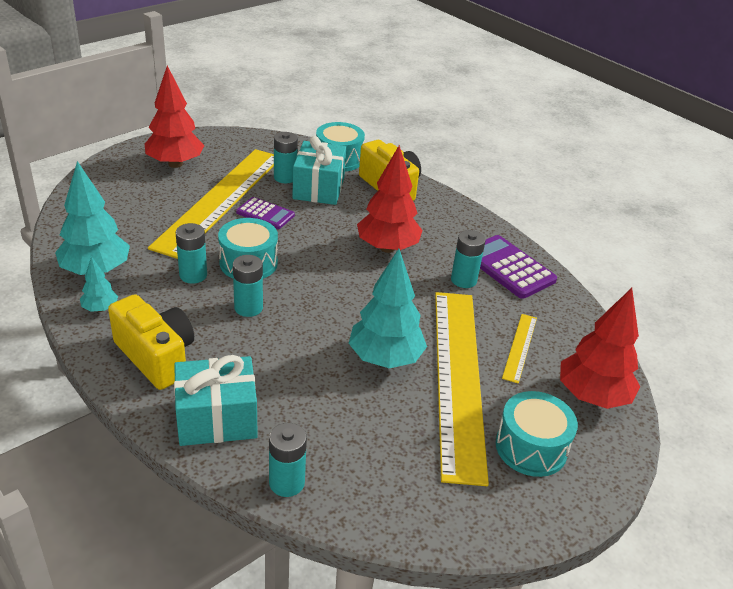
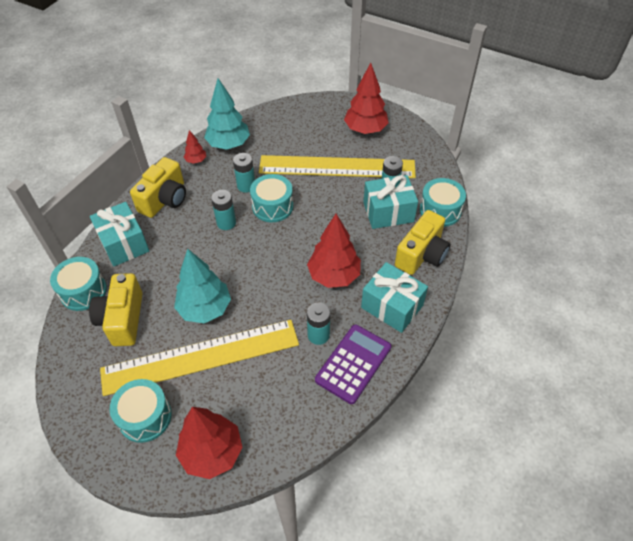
camera: 75 degrees right, 15 degrees up
(100, 308) = (196, 161): turquoise tree -> red tree
(265, 214) = (334, 195): purple calculator -> none
(287, 482) = (83, 291): turquoise battery -> turquoise drum
(364, 444) = (122, 319): none -> yellow camera
(447, 224) = (392, 306): none -> turquoise gift
(520, 347) = (251, 391): yellow ruler -> none

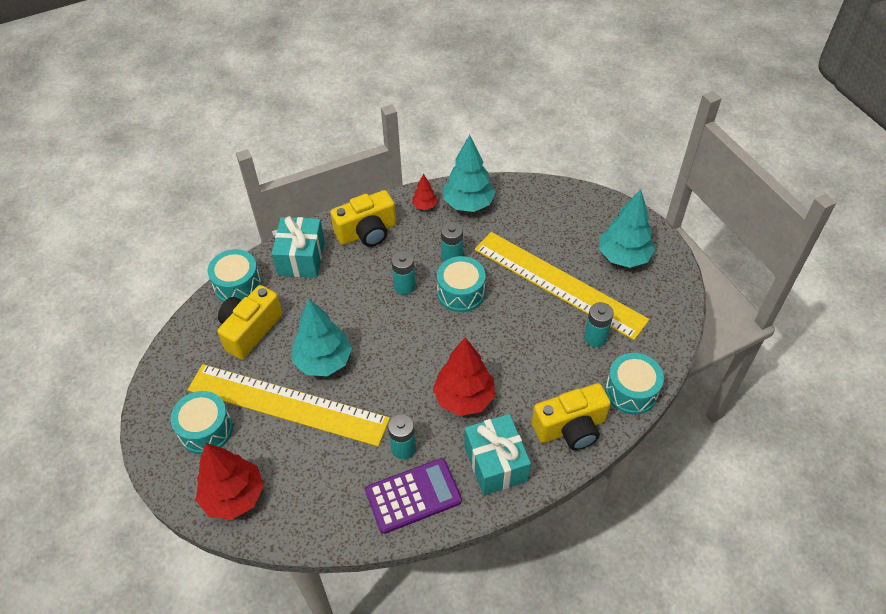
camera: 35 degrees right, 0 degrees up
(365, 130) = (623, 257): red tree -> turquoise tree
(388, 212) = (573, 362): turquoise gift -> none

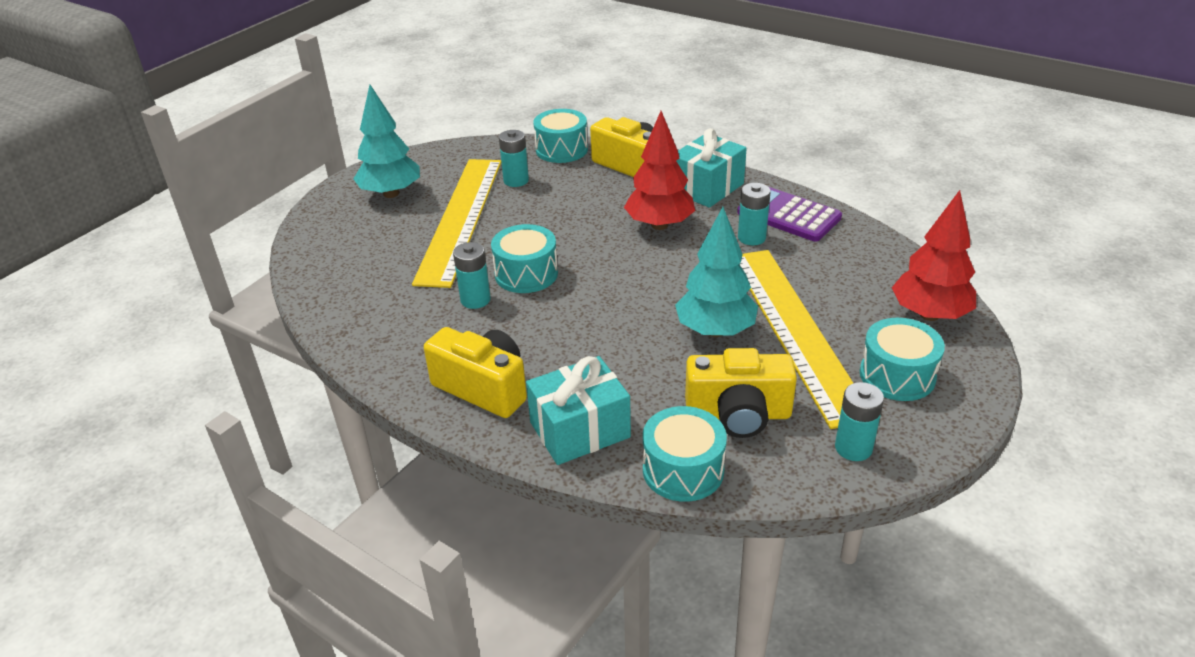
camera: 120 degrees left, 15 degrees down
(404, 286) = (551, 317): turquoise battery -> turquoise battery (853, 448)
(424, 206) = (396, 356): red tree -> none
(468, 204) = (369, 321): turquoise tree -> none

